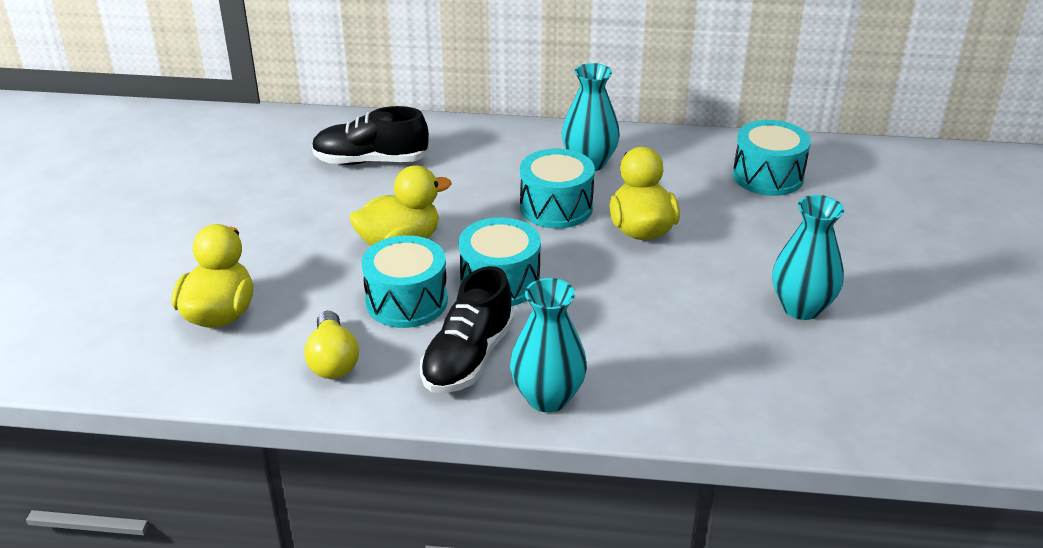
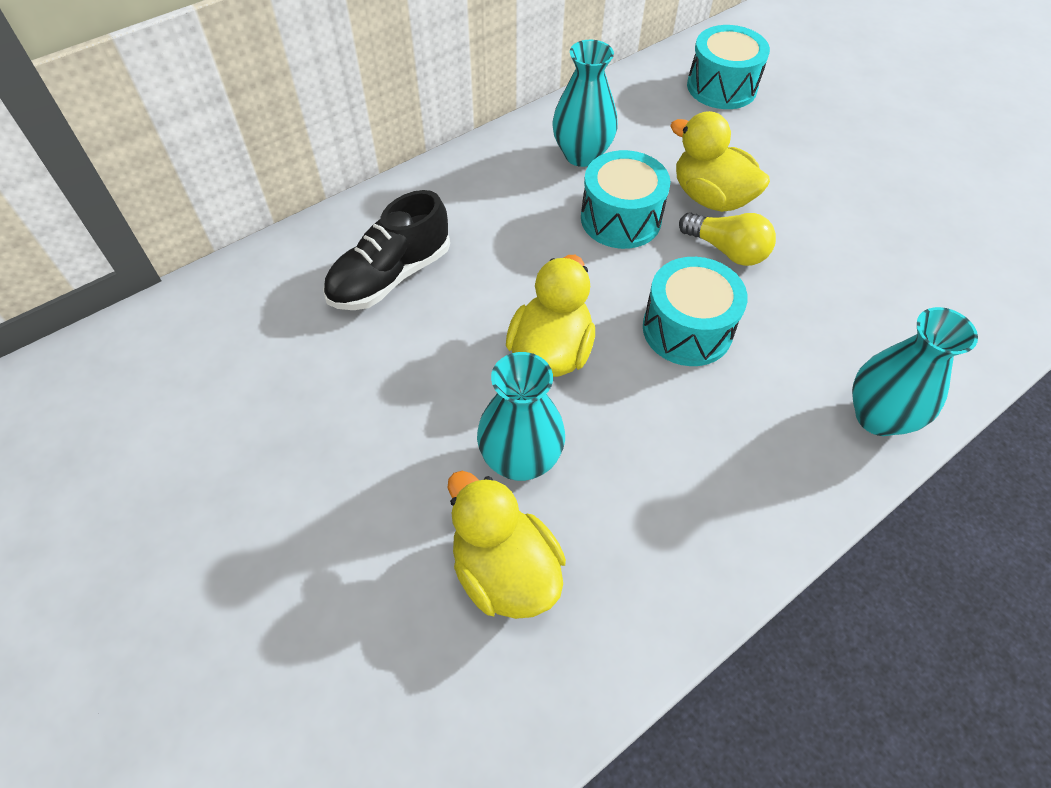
camera: 45 degrees left, 20 degrees up
(333, 360) = (680, 529): yellow light bulb -> yellow light bulb (727, 250)
(406, 301) = (646, 410): turquoise drum -> none
(468, 358) = (774, 429): black shoe -> none
(801, 308) = (901, 196): turquoise vase -> turquoise vase (520, 459)

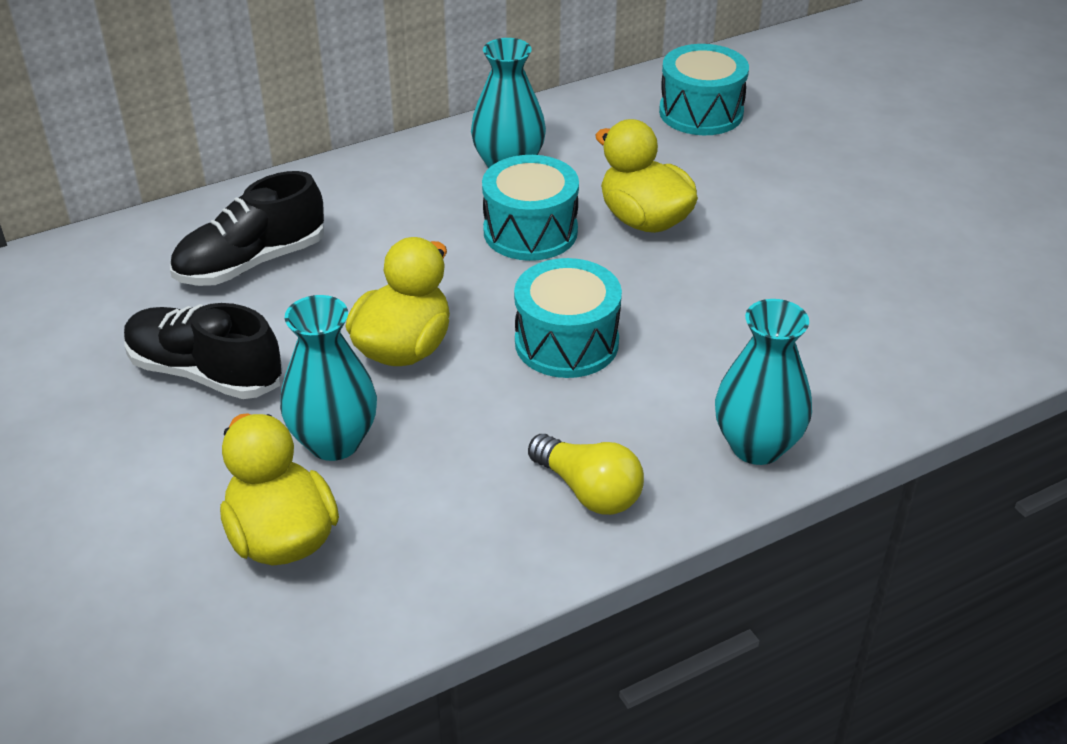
camera: 10 degrees right, 15 degrees down
(383, 399) = (205, 373): none -> black shoe
(727, 250) = (643, 272): yellow light bulb -> yellow light bulb (589, 491)

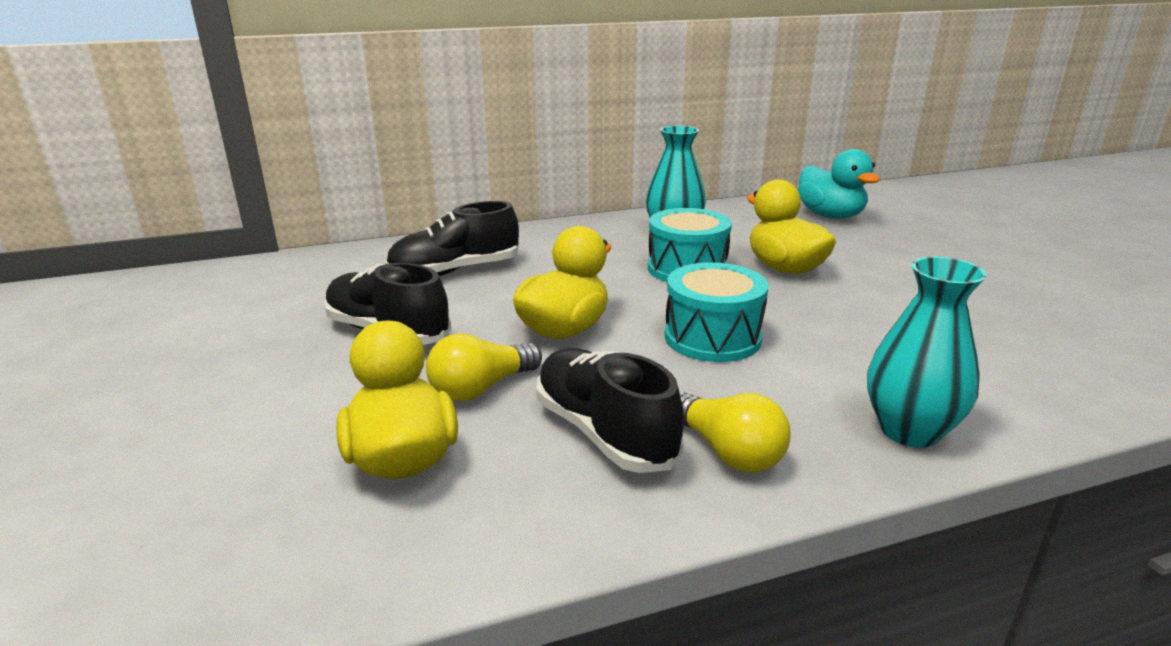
camera: 10 degrees right, 15 degrees down
(334, 442) = (481, 388): turquoise vase -> yellow light bulb
(470, 483) = (604, 432): none -> black shoe
(701, 112) = (830, 216): turquoise drum -> turquoise duck

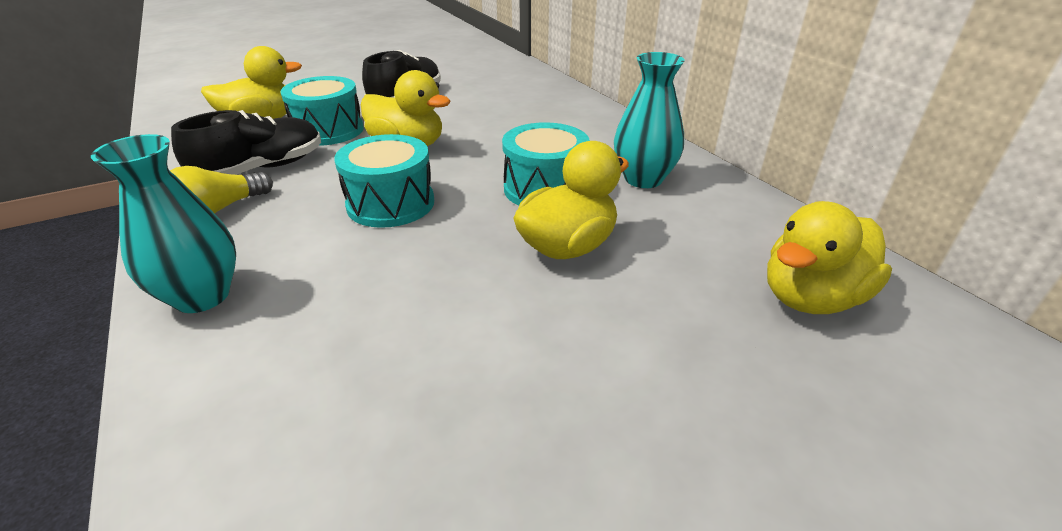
camera: 80 degrees right, 10 degrees up
(455, 271) = (508, 102): black shoe -> none
(481, 388) = (328, 131): yellow light bulb -> turquoise drum
(830, 216) = (810, 298): turquoise duck -> yellow duck

